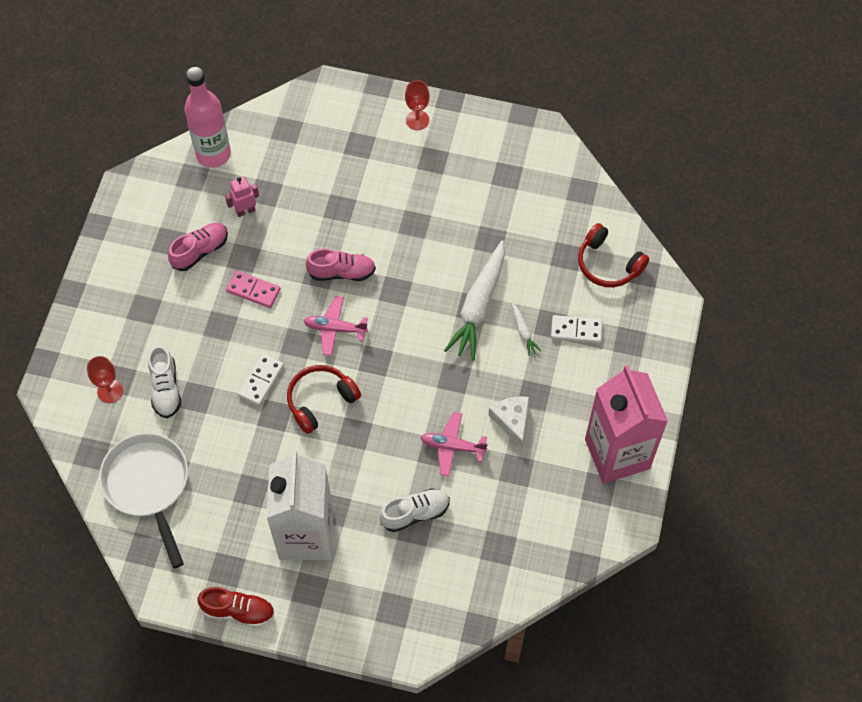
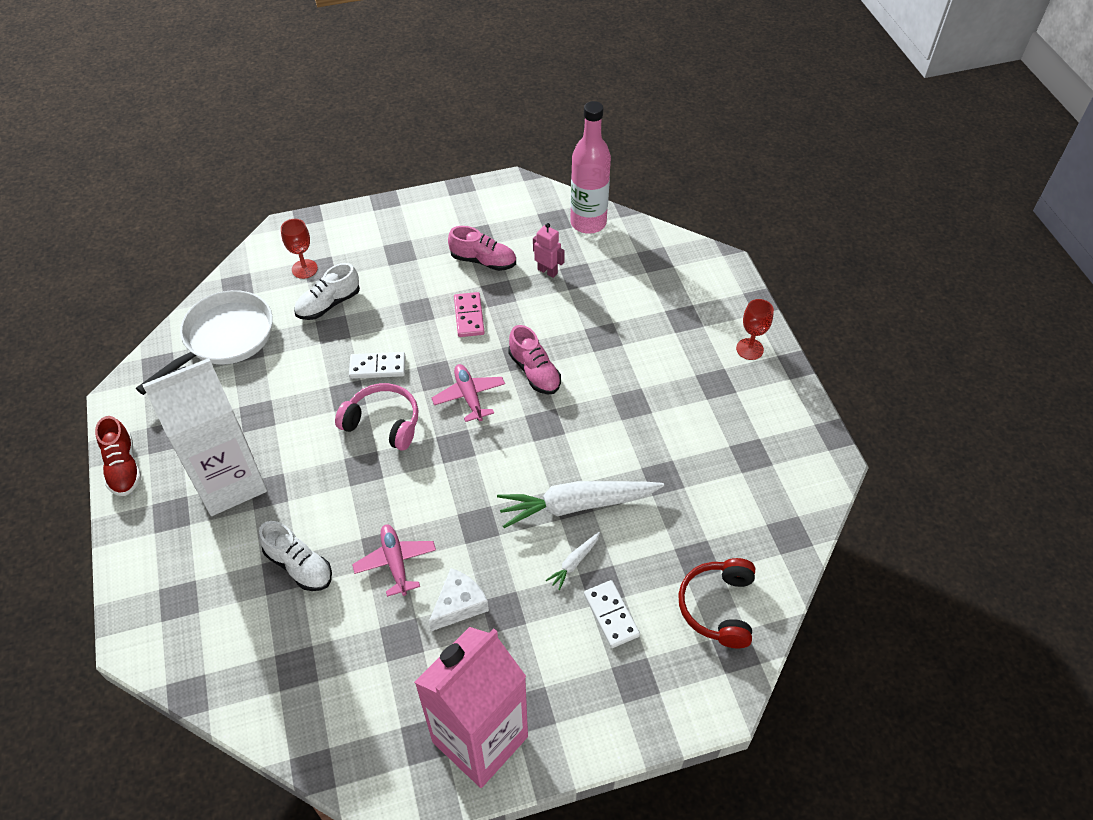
camera: 60 degrees right, 10 degrees down
(320, 401) = (383, 423): red headphones -> pink headphones

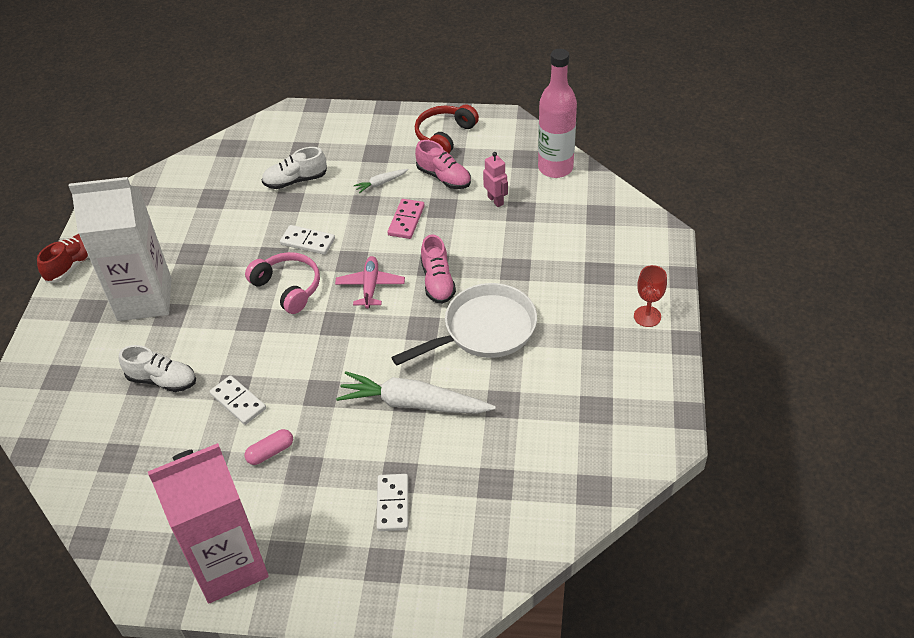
camera: 25 degrees right, 5 degrees down
(123, 467) = (74, 264): red shoe -> red shoe turned 150 degrees counterclockwise
(224, 339) = (199, 187): white pan -> white pan (484, 330)
(299, 566) = (162, 380): white shoe -> white shoe turned 45 degrees counterclockwise
(304, 269) = (291, 147): red goblet -> none
(395, 562) = (238, 402): pink plane -> white domino
(459, 604) = (270, 452): white cheese -> pink capsule
(574, 563) = (385, 450): white carrot -> white carrot (381, 183)
(718, 607) = (492, 529): red headphones -> red headphones (445, 136)

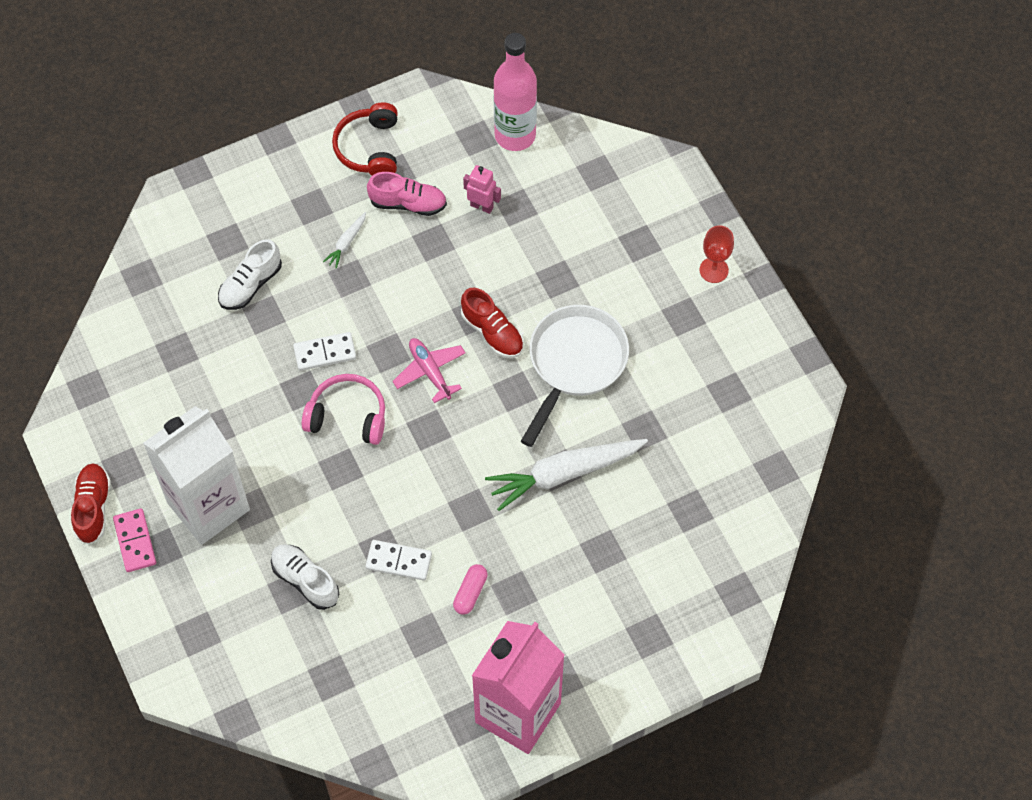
camera: 35 degrees left, 15 degrees up
(162, 380) = (305, 580): white shoe -> white shoe turned 120 degrees counterclockwise
(393, 504) = (617, 579): white domino -> none
(406, 220) = (408, 276): pink domino -> pink domino (135, 541)
(437, 282) = (492, 332): pink shoe -> red shoe

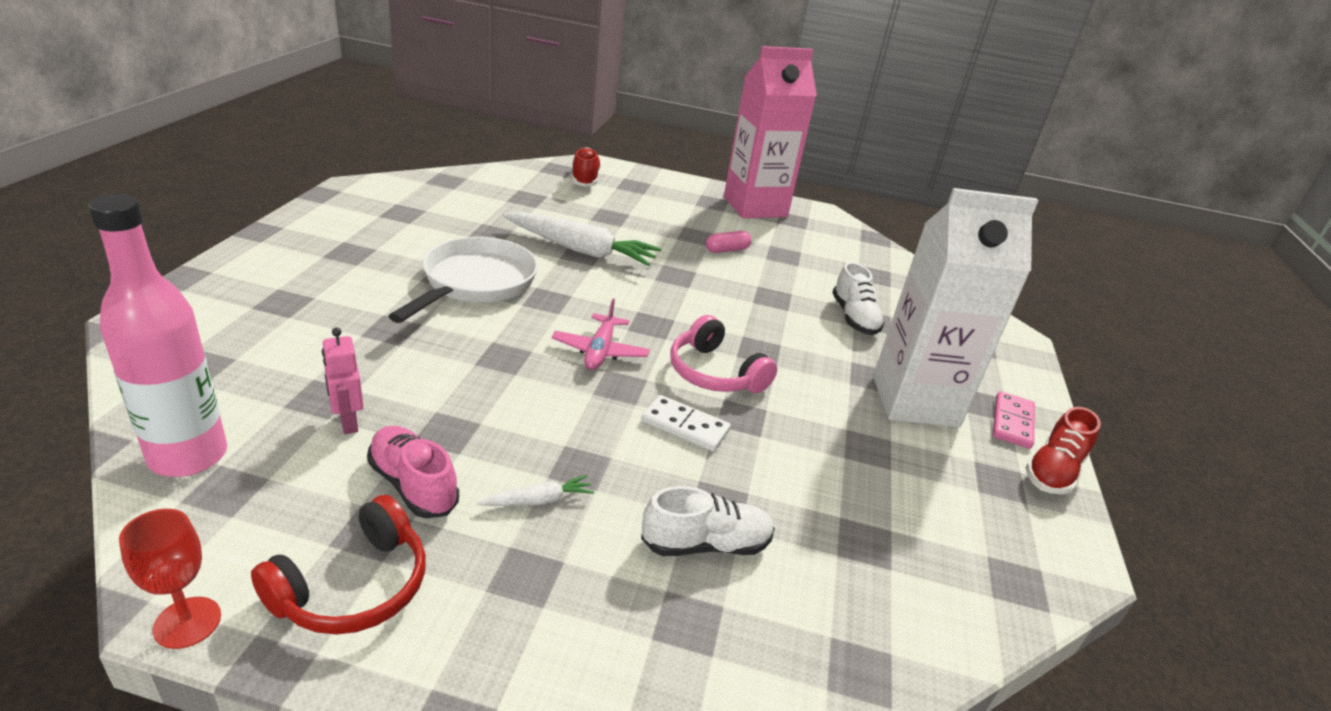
camera: 145 degrees left, 30 degrees down
(398, 561) = (764, 286): white domino -> none
(492, 332) = (506, 337): red shoe -> red shoe (585, 179)
(574, 363) = (475, 283): white pan -> white pan turned 135 degrees clockwise
(713, 270) = (273, 255): red goblet -> red goblet (187, 622)

